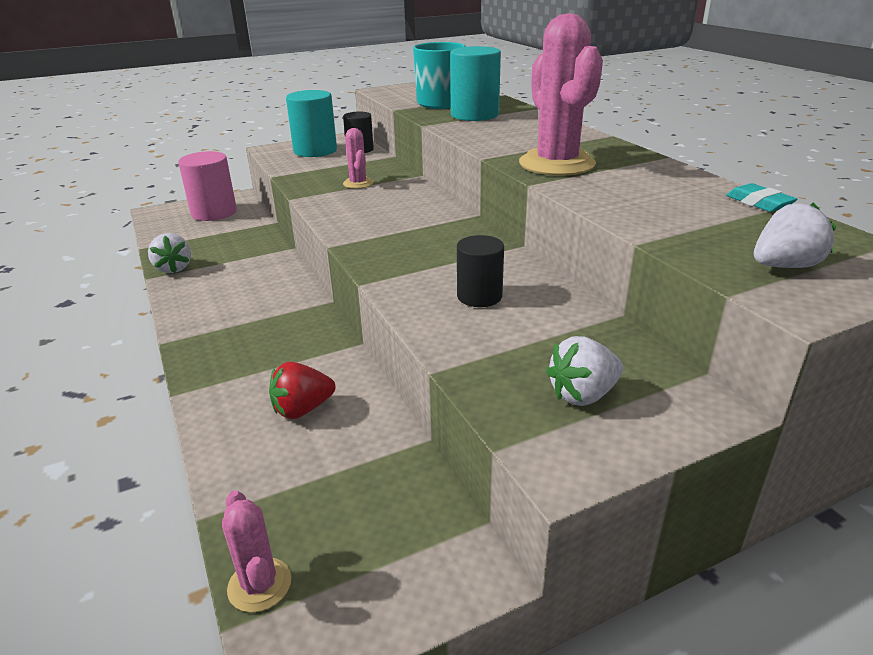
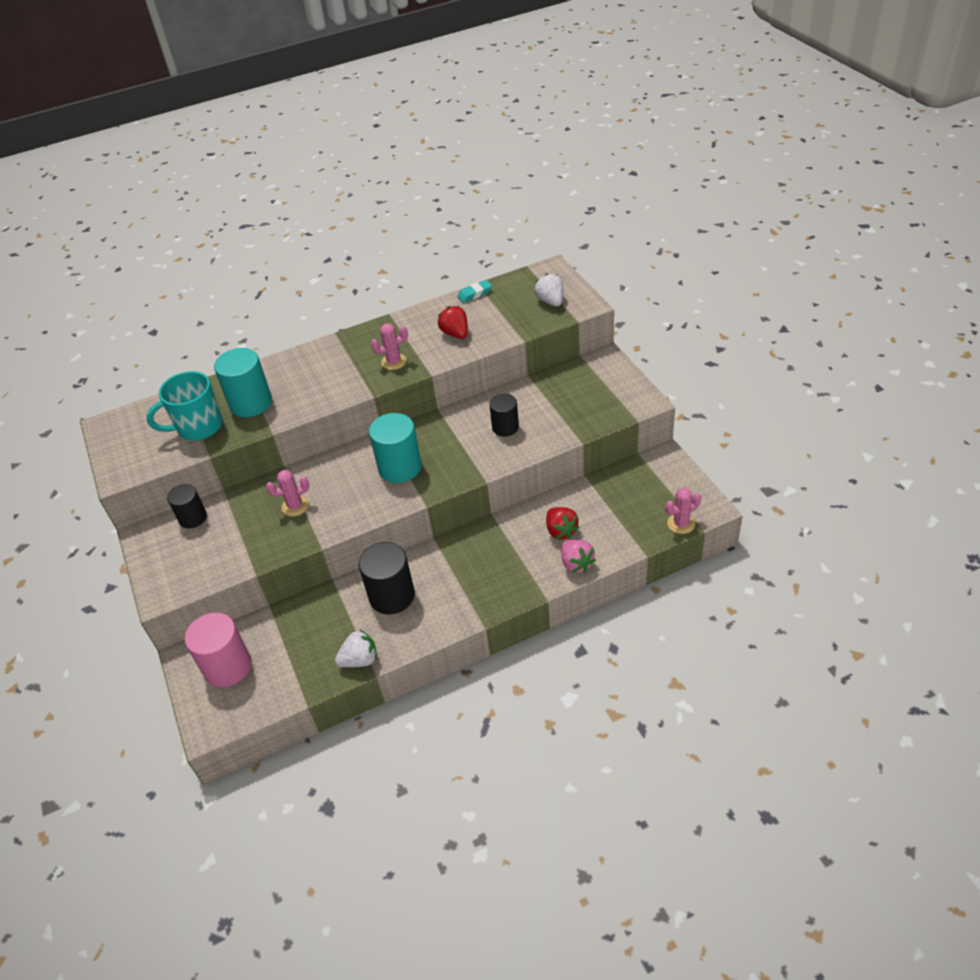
camera: 85 degrees left, 15 degrees up
(225, 425) = (576, 564): none -> pink strawberry
(250, 280) = (392, 596): none -> black cylinder
(315, 150) = (182, 554): turquoise cylinder -> turquoise cylinder (400, 467)
(556, 164) = (394, 362): pink cactus -> pink cactus, size x0.49
(583, 394) = (598, 393): white strawberry -> none
(636, 194) = (455, 333): none -> red strawberry

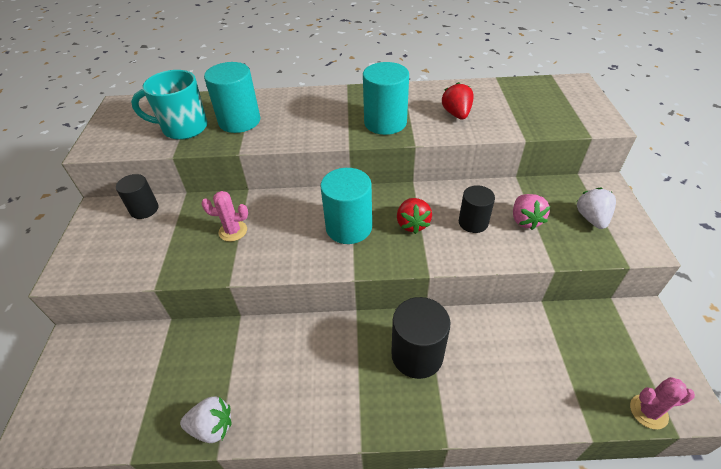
camera: 20 degrees right, 0 degrees up
(227, 666) = (94, 372): pink cylinder -> none
(392, 596) = (284, 361): black cylinder -> black cylinder (417, 355)
(394, 362) = (385, 122): pink cactus -> turquoise cylinder
(475, 294) = (490, 85): turquoise eraser -> none
(550, 301) = (566, 110): white strawberry -> white strawberry (591, 218)
(561, 531) = (494, 359): red strawberry -> red strawberry (412, 224)
(576, 564) = (499, 411): pink strawberry -> pink strawberry (525, 220)

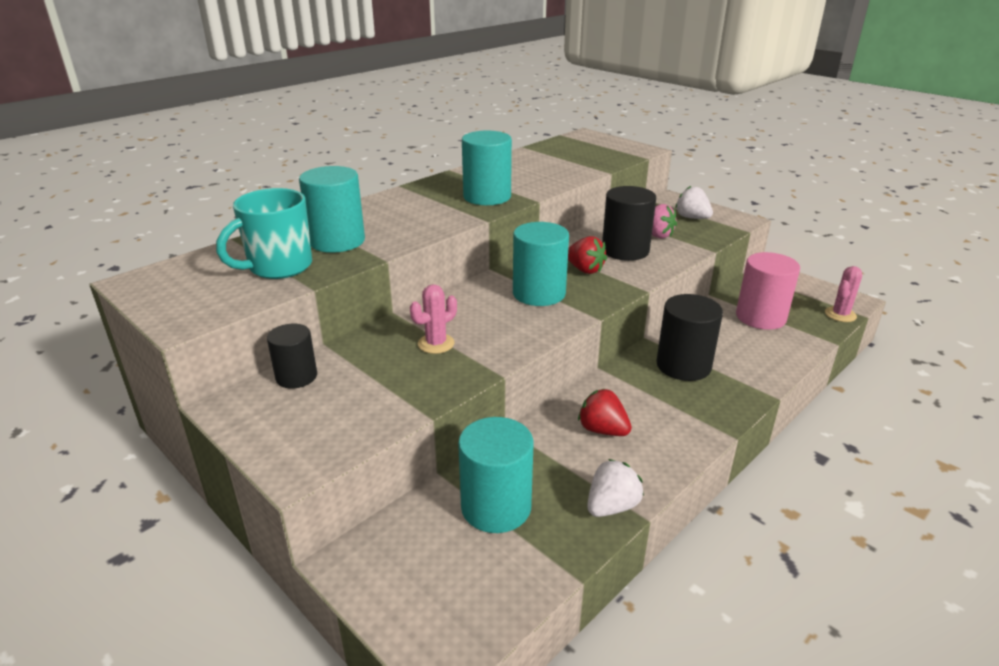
camera: 45 degrees left, 15 degrees down
(163, 369) = (496, 507): none -> turquoise cylinder
(456, 114) = (535, 174): red strawberry -> red strawberry (602, 430)
(473, 222) = (625, 250): black cylinder -> black cylinder, size x1.58
(555, 356) = (760, 317): none -> pink cylinder

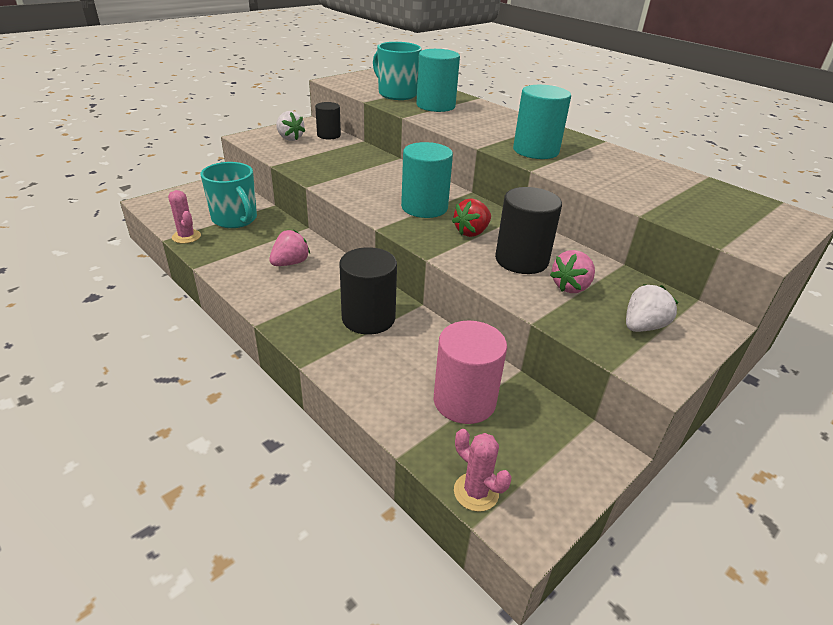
camera: 90 degrees right, 5 degrees up
(436, 344) = (354, 168): pink cactus -> pink cactus (186, 236)
(496, 507) = (235, 219): turquoise cylinder -> turquoise mug
(602, 430) = (290, 263): red strawberry -> pink strawberry
(612, 506) = (213, 256): white strawberry -> white strawberry (290, 138)

